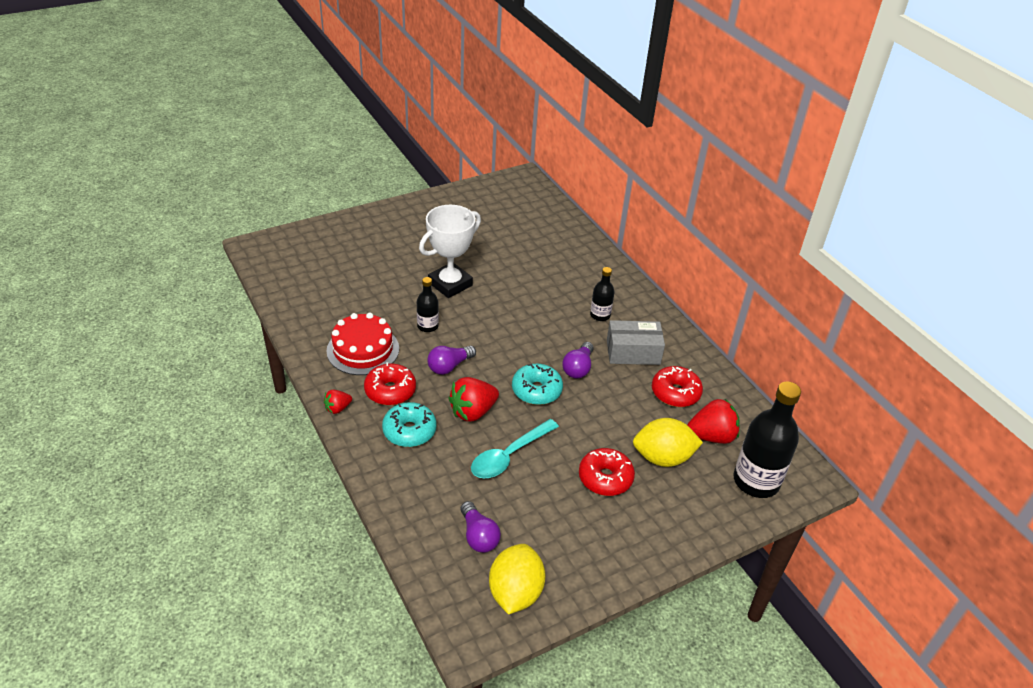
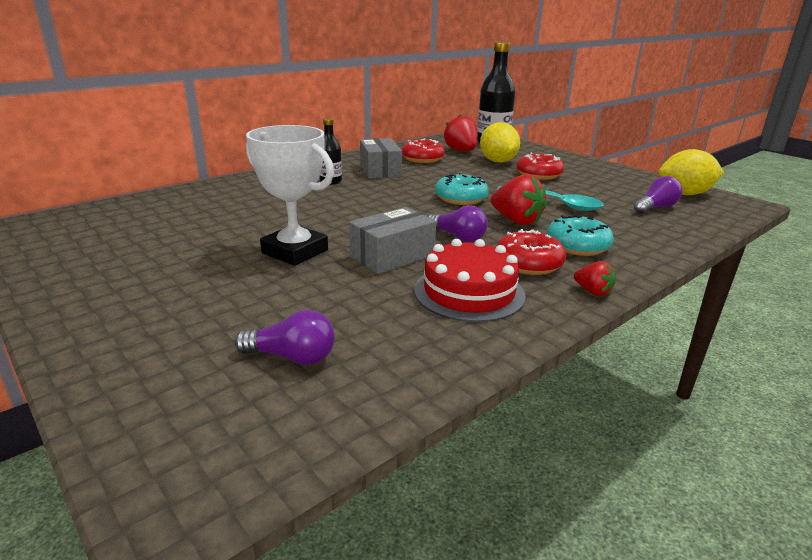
camera: 100 degrees left, 15 degrees down
(427, 326) = (392, 256): black bottle -> grey box
(578, 368) = (416, 186): purple light bulb -> purple light bulb (292, 357)

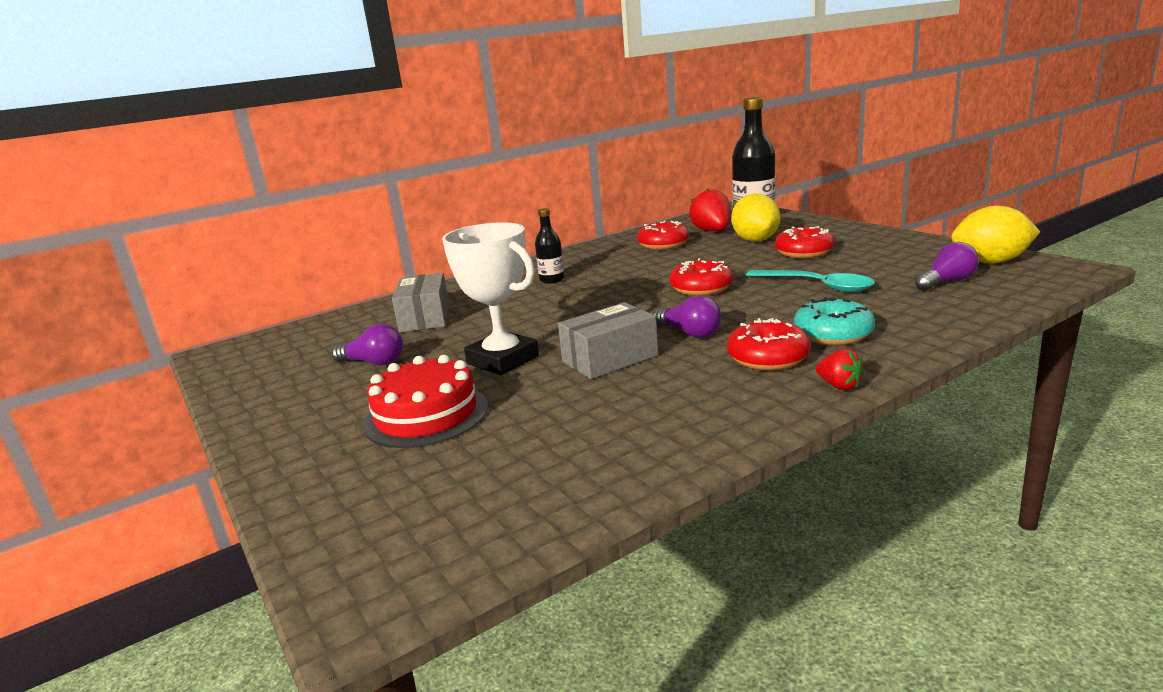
camera: 10 degrees right, 5 degrees down
(292, 357) = (488, 468): purple light bulb -> purple light bulb (374, 363)
(380, 170) = (611, 262): grey box -> grey box (425, 318)
(461, 199) = (701, 288): turquoise donut -> red donut
(469, 292) = (691, 393): red cake -> red cake (426, 415)
(516, 221) = (764, 310): red strawberry -> none

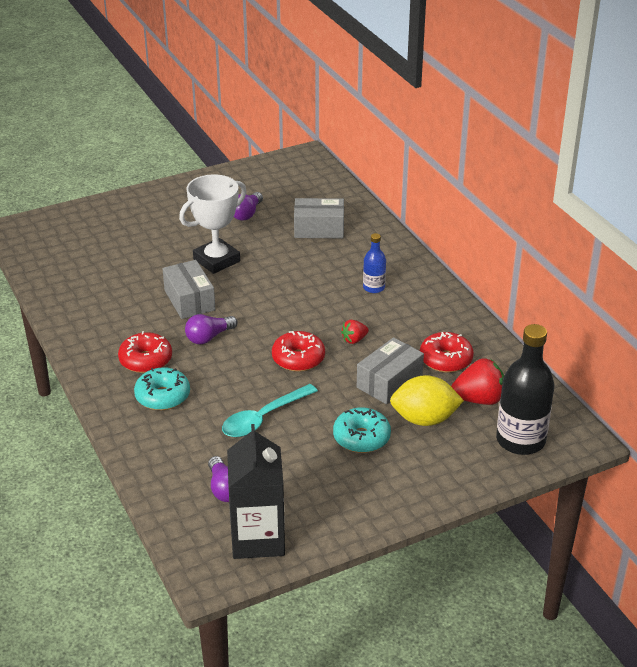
camera: 95 degrees right, 15 degrees up
(426, 415) = (158, 235): red cake -> none
(552, 280) = (374, 287): black bottle -> blue bottle
(712, 255) = (389, 382): none -> grey box
(804, 252) = (361, 438): red donut -> turquoise donut
(839, 386) = (90, 376): red strawberry -> red strawberry (354, 340)
(991, 262) = (258, 538): yellow lemon -> black carton

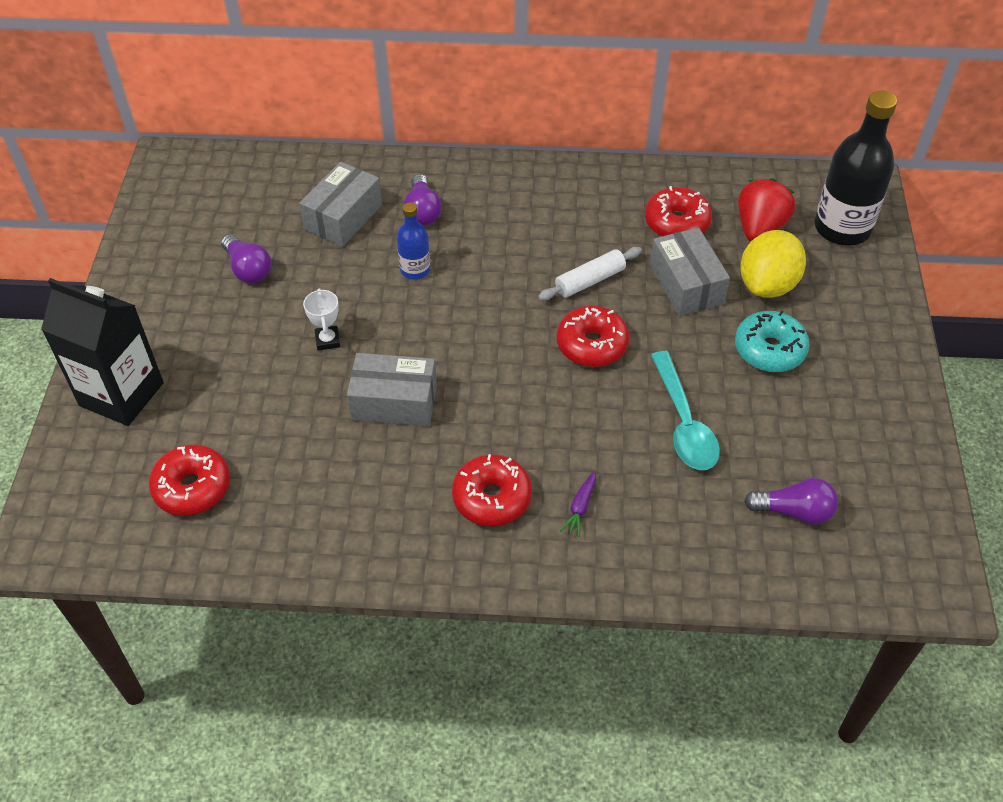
camera: 60 degrees left, 15 degrees up
(80, 257) = (192, 487): none -> red donut
(162, 396) = (580, 508): turquoise donut -> purple carrot
(209, 337) = (489, 413): purple light bulb -> purple light bulb (422, 211)
(216, 260) = (327, 340): white trophy -> white trophy, size x0.45
(258, 538) = (894, 513): black carton -> black carton (121, 394)
(354, 340) = (590, 280): red strawberry -> white rolling pin
(374, 287) = (502, 221): blue bottle -> blue bottle (415, 270)

